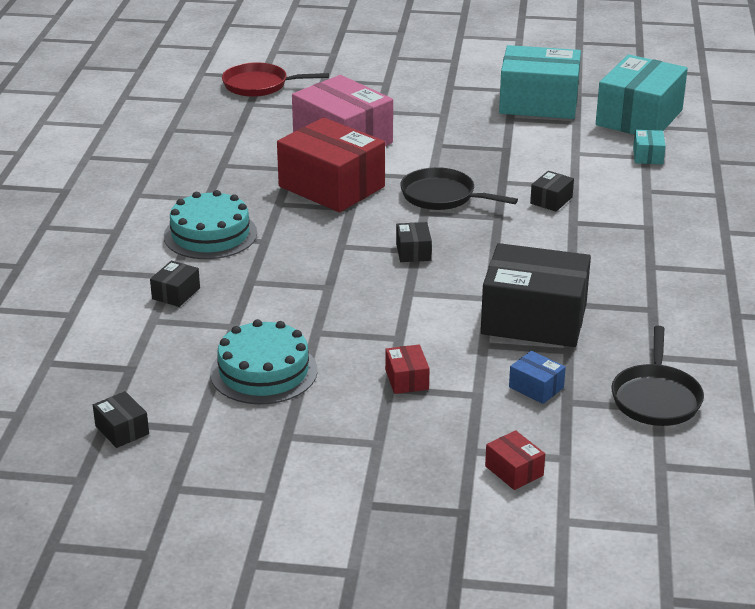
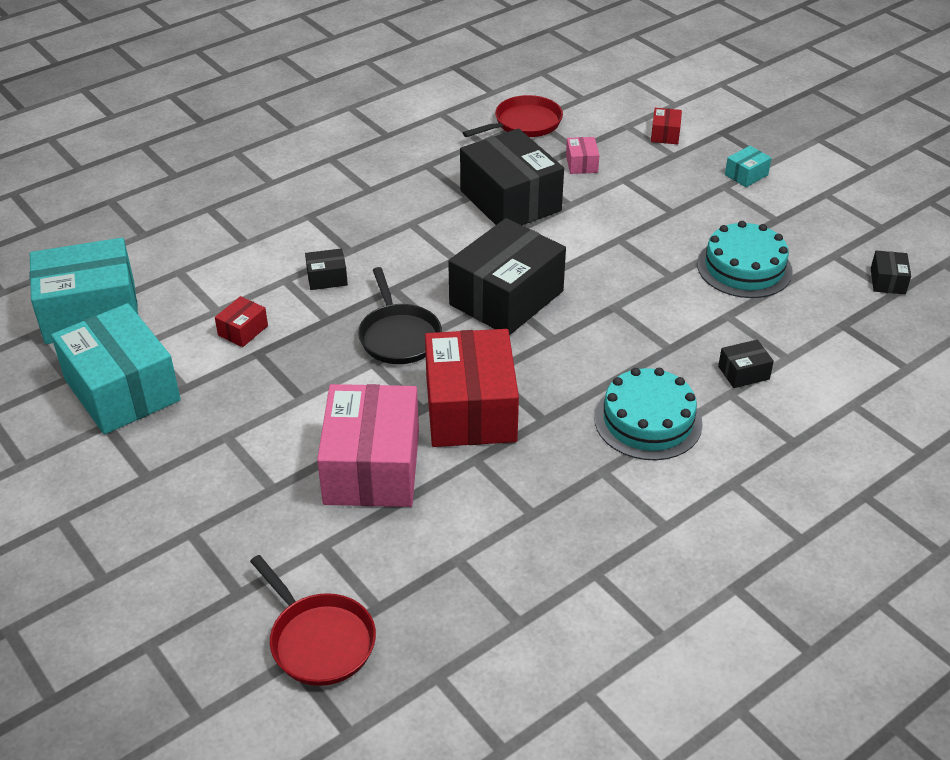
camera: 135 degrees left, 10 degrees up
(407, 379) = (653, 210): red box -> red box (243, 330)
(413, 252) = (506, 298): black box -> black box, size x2.38
(536, 387) = (581, 164): blue box -> pink box
(648, 156) = (175, 270): turquoise box -> turquoise box (746, 175)
(656, 398) = (524, 124): black pan -> red pan

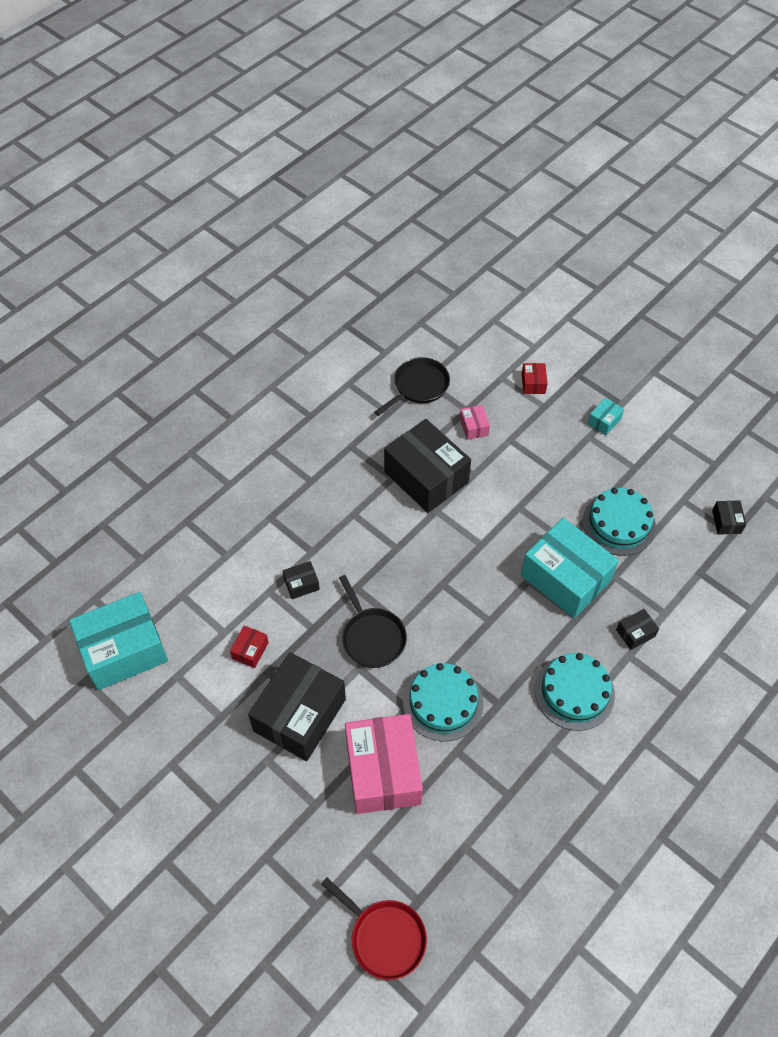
camera: 10 degrees left, 15 degrees up
(122, 390) = (173, 727): turquoise box -> turquoise box (565, 578)
(470, 409) = (443, 702): red box -> turquoise cake
(506, 298) = (445, 584): black box -> black box (299, 715)
(524, 124) = (418, 386): red pan -> black pan

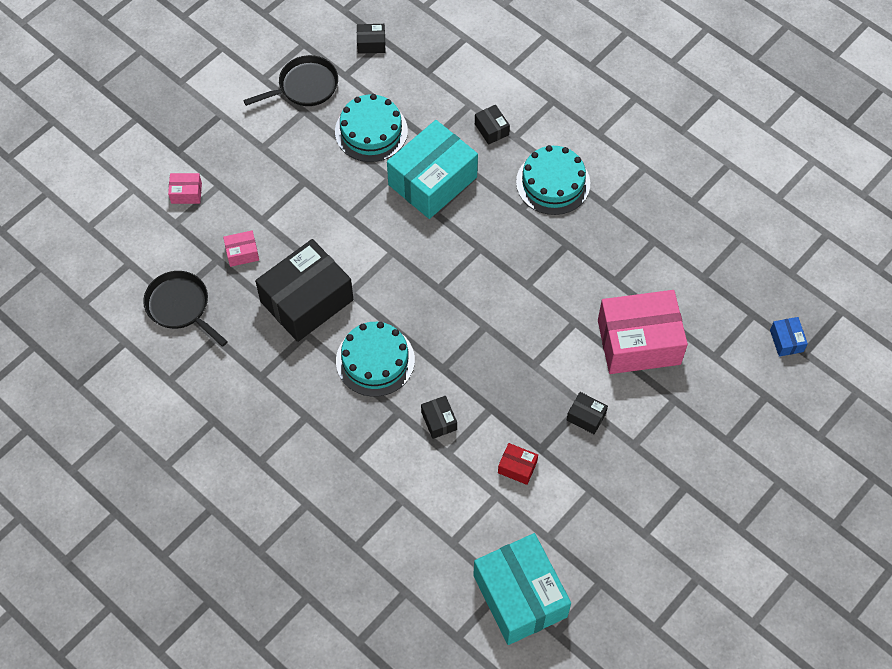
camera: 90 degrees left, 5 degrees up
(299, 715) = (586, 417): black box -> black box, size x0.42
(372, 637) = (499, 352): black pan -> black pan (305, 86)
(384, 937) = (786, 341): red pan -> blue box
(443, 702) = (568, 291): turquoise cake -> turquoise cake (375, 360)
(533, 383) = (186, 193): red box -> pink box
(604, 421) = (243, 132): turquoise box -> none

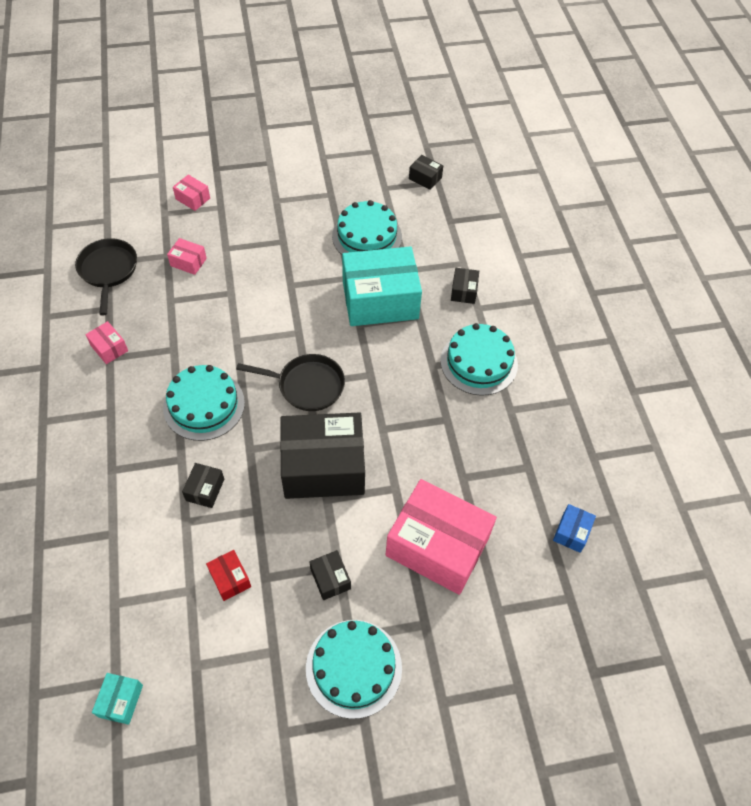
camera: 35 degrees right, 5 degrees down
(252, 369) = (109, 348): none -> pink box
(305, 86) = (347, 178): black pan -> black pan (307, 385)
(307, 301) = (199, 326): black box -> black box (323, 467)
(520, 596) = (120, 701): turquoise box -> turquoise box, size x0.42
(653, 461) = (354, 668): none -> turquoise cake
(786, 341) = (584, 647): blue box -> blue box (571, 532)

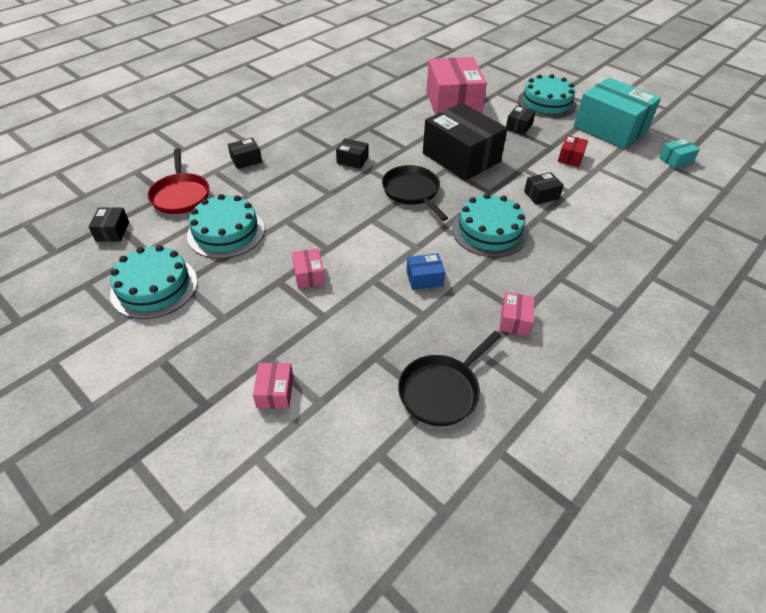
camera: 125 degrees left, 10 degrees down
(188, 262) = (367, 333): pink box -> pink box (309, 275)
(380, 300) = (295, 194): turquoise box -> turquoise box (610, 128)
(397, 370) = (352, 160): none -> black box
(442, 229) = (180, 195): none -> red pan
(479, 362) = (309, 132): turquoise cake -> turquoise cake (154, 287)
(571, 532) = (391, 71): blue box -> blue box (424, 278)

